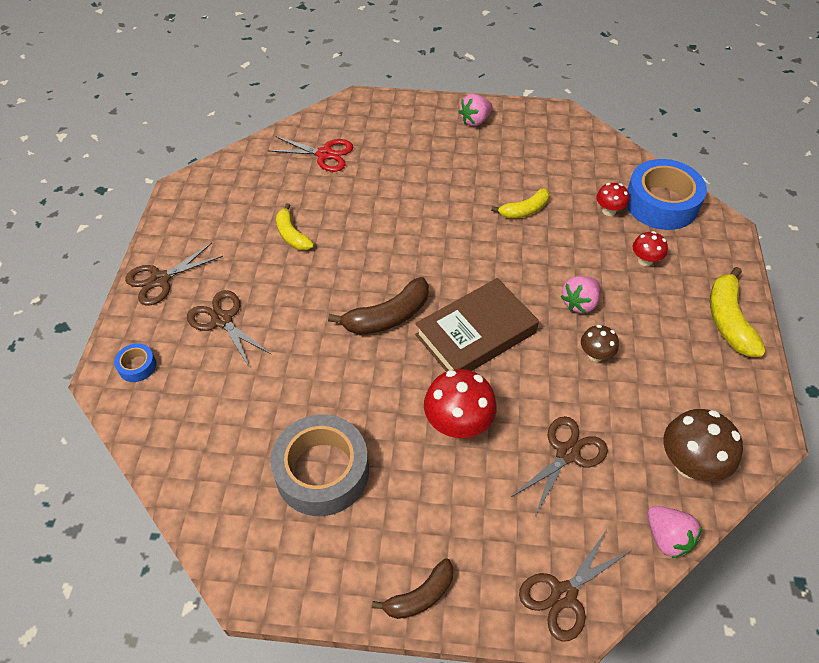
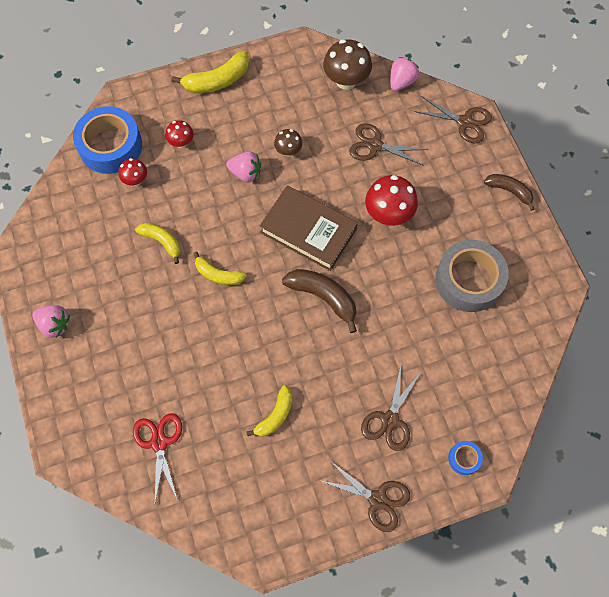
camera: 115 degrees left, 15 degrees up
(463, 240) = (218, 275): none -> yellow banana

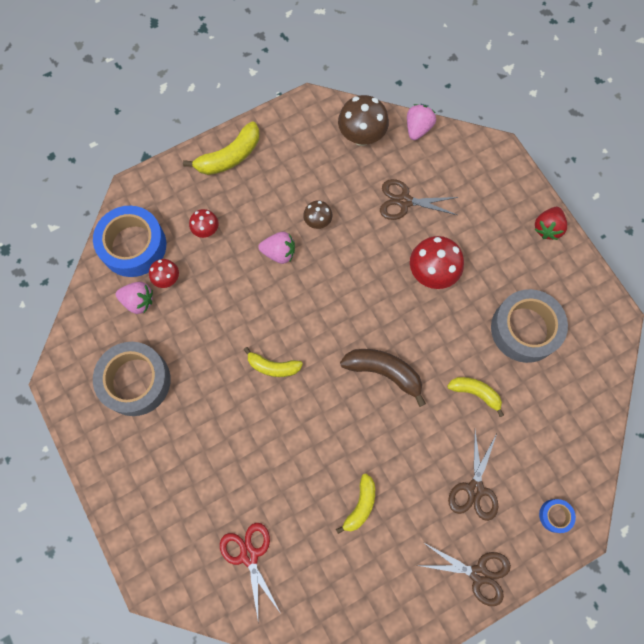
camera: 10 degrees left, 5 degrees up
(55, 324) = (115, 449): pink strawberry -> pink strawberry (138, 301)
(86, 266) = (135, 381): none -> grey tape
(162, 241) = (208, 340): yellow banana -> yellow banana (475, 393)
(308, 231) = (355, 304): brown book -> none
(465, 122) = (489, 161): brown scissors -> none
(509, 191) = (547, 228): brown banana -> red strawberry

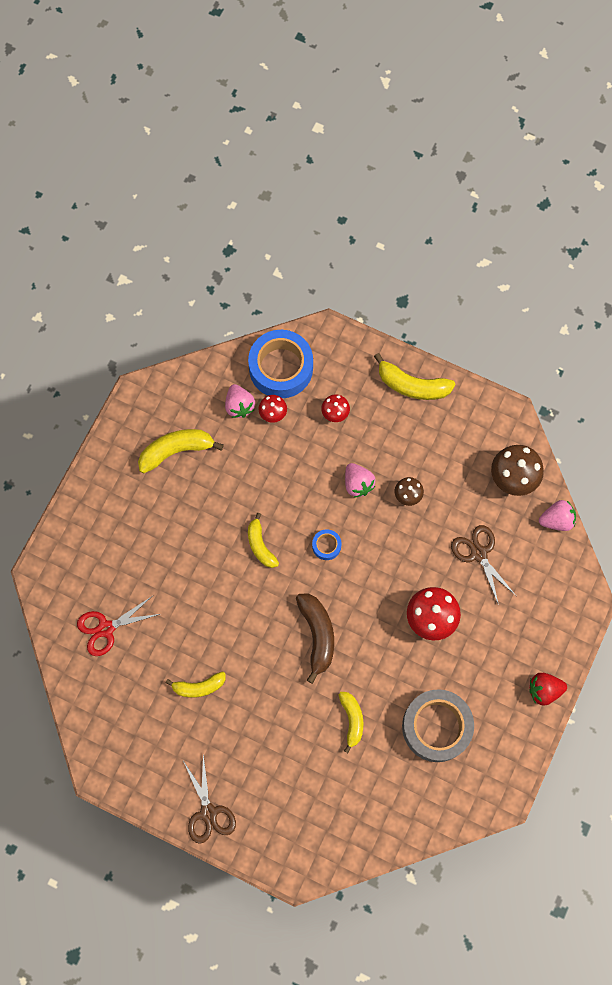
camera: 55 degrees right, 0 degrees up
(135, 381) = (176, 450): grey tape -> yellow banana
(249, 555) = (106, 628): red scissors -> red scissors turned 150 degrees counterclockwise
(475, 489) = (272, 769): brown scissors -> none
(555, 515) = (295, 846): blue tape -> blue tape (326, 546)

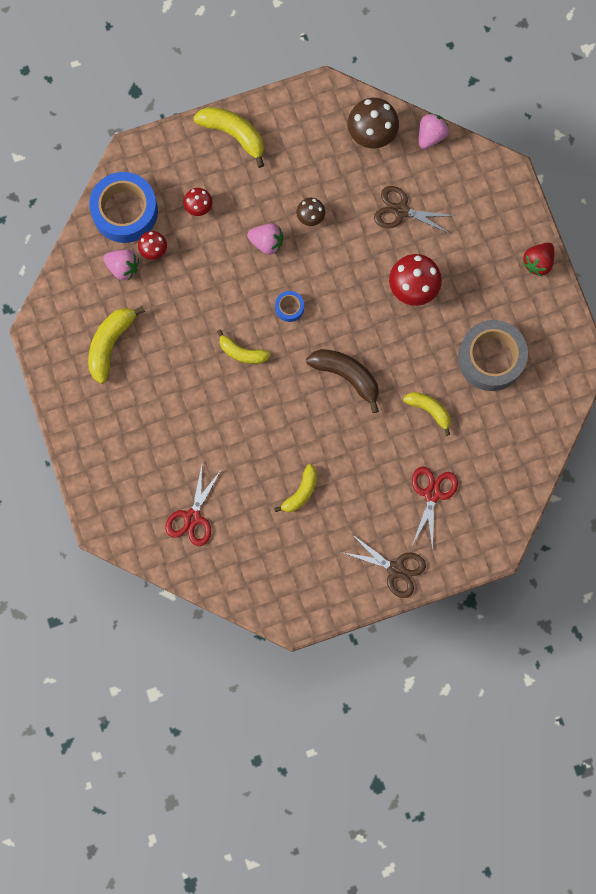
camera: 45 degrees left, 5 degrees up
(291, 784) = (432, 494): none -> red scissors
(412, 385) = (233, 134): yellow banana -> yellow banana turned 120 degrees counterclockwise

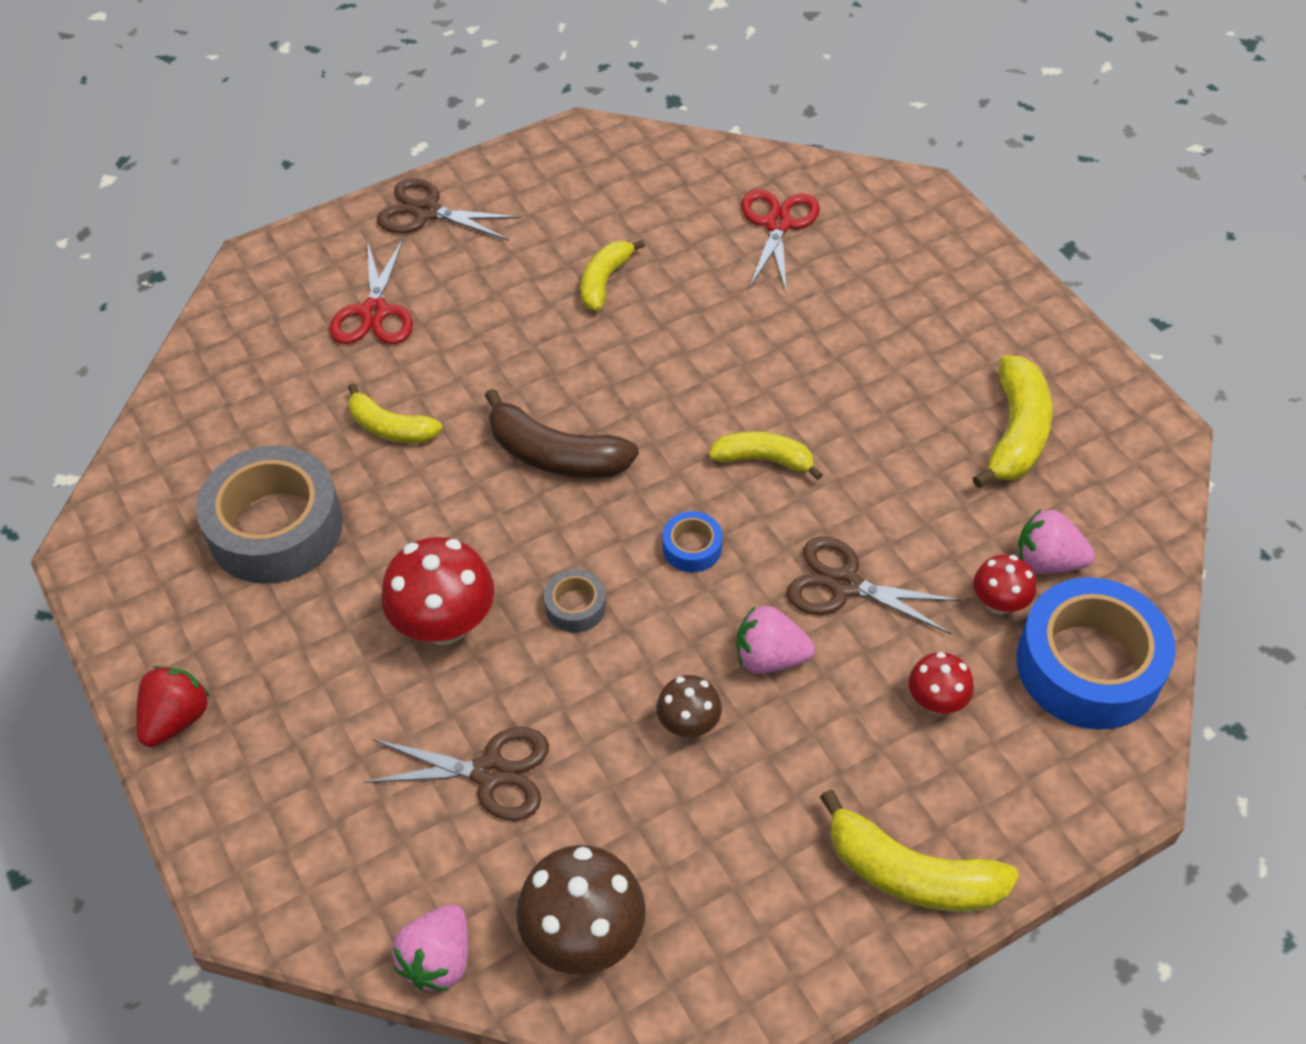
camera: 170 degrees right, 25 degrees down
(222, 273) = (844, 584): none -> brown scissors
(351, 286) = (575, 606): none -> grey tape

